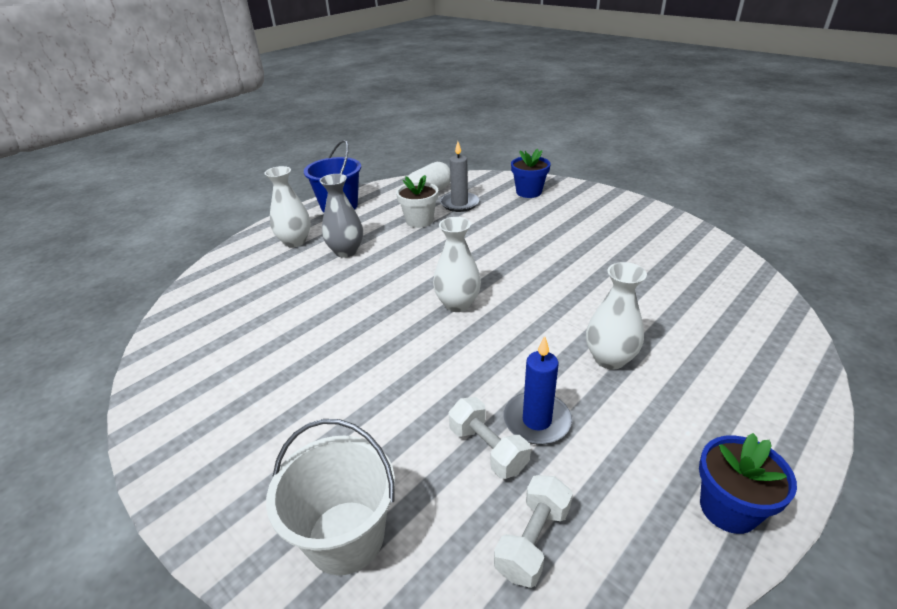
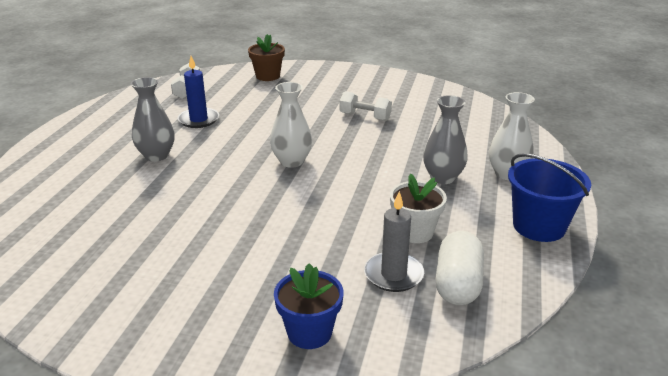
camera: 150 degrees right, 5 degrees down
(346, 536) = (268, 76): white bucket -> brown flower pot
(487, 449) = (221, 106): white dumbbell -> white dumbbell (365, 117)
(609, 359) = (156, 156): white vase -> grey vase
(728, 508) = (94, 115): blue flower pot -> none

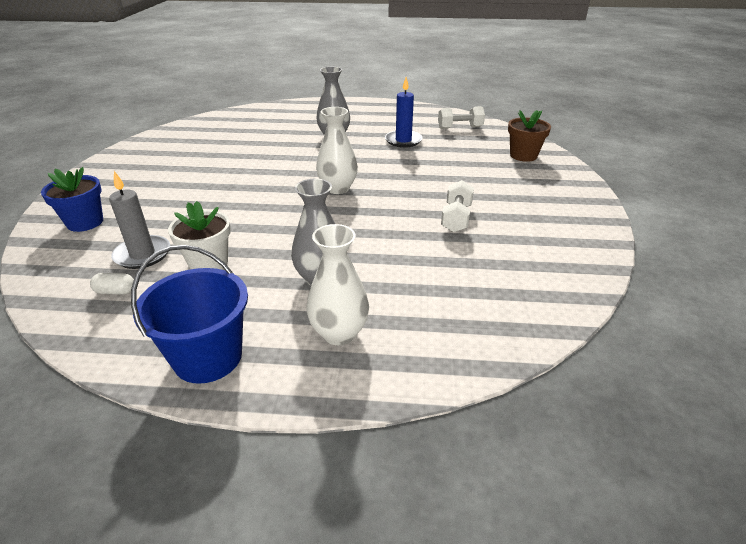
camera: 80 degrees right, 5 degrees up
(457, 284) = (116, 291): white capsule -> white capsule, size x0.47

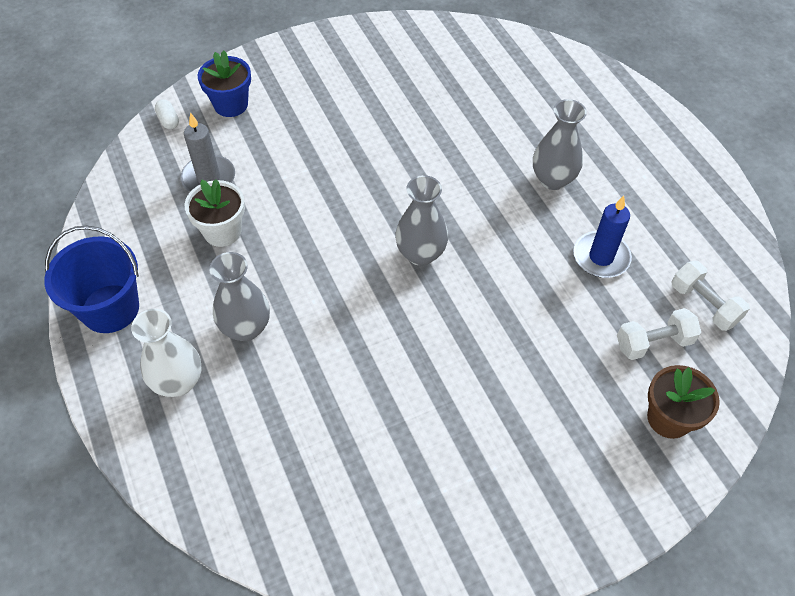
camera: 60 degrees right, 20 degrees up
(116, 291) = (153, 198): white capsule -> white capsule (168, 120)
(338, 188) = (420, 254): white vase -> grey vase
(456, 218) = (430, 398): white dumbbell -> white dumbbell (653, 343)

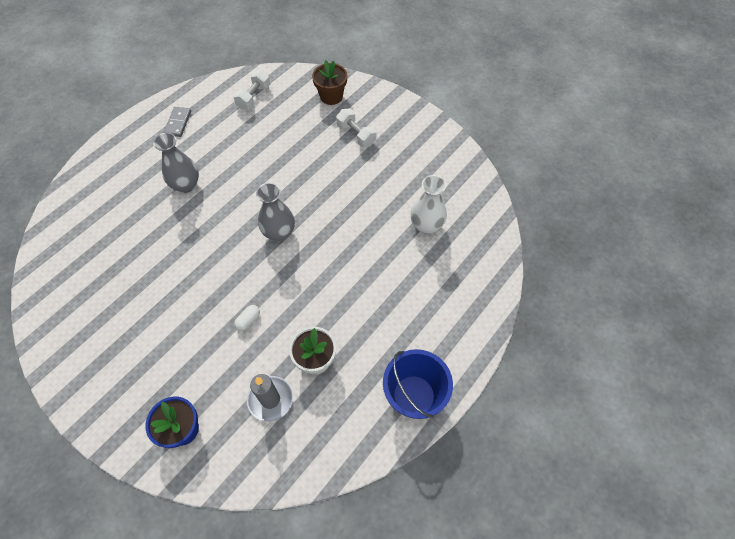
camera: 115 degrees left, 5 degrees up
(168, 120) = (220, 472): white capsule -> white capsule (248, 320)
(178, 382) = (438, 320): white vase -> white vase (426, 225)
(246, 328) = (382, 303): grey vase -> none
(601, 257) = (240, 146): blue candle -> none
(653, 343) = (289, 111): white dumbbell -> white dumbbell (356, 135)
(677, 198) = (178, 123): none -> grey domino

